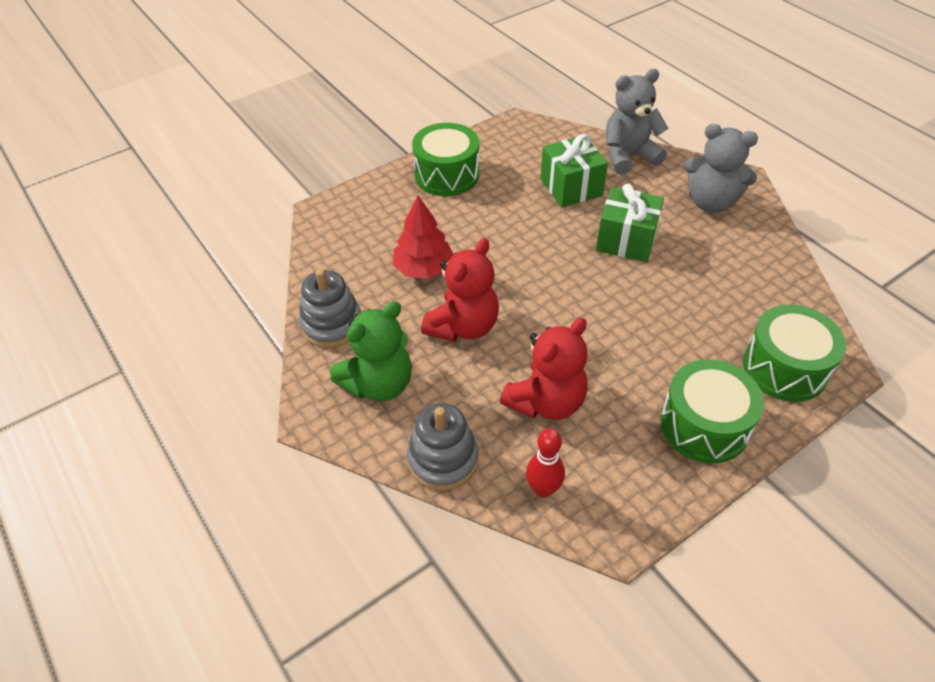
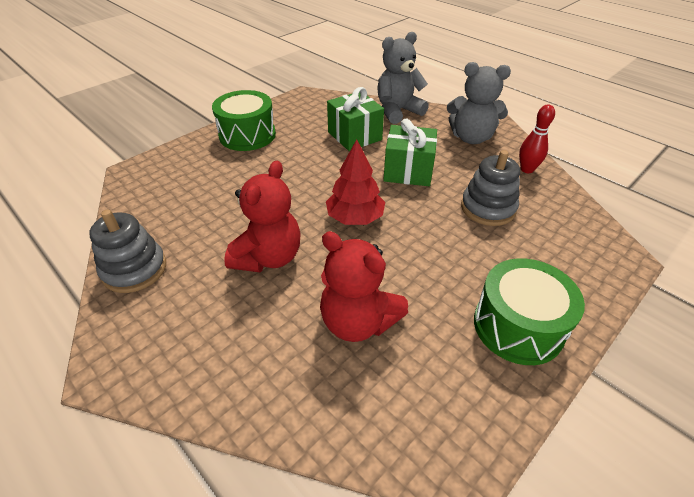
camera: 10 degrees left, 5 degrees down
(379, 384) = (182, 324): green teddy bear -> none
(424, 269) = (228, 210): red tree -> red tree (355, 218)
(443, 459) = (253, 400): grey stacking toy -> grey stacking toy (488, 208)
(543, 489) = (368, 420): red bowling pin -> red bowling pin (527, 169)
(546, 402) = (358, 321): red teddy bear -> red teddy bear turned 90 degrees clockwise
(784, 368) = (574, 262): green drum -> none

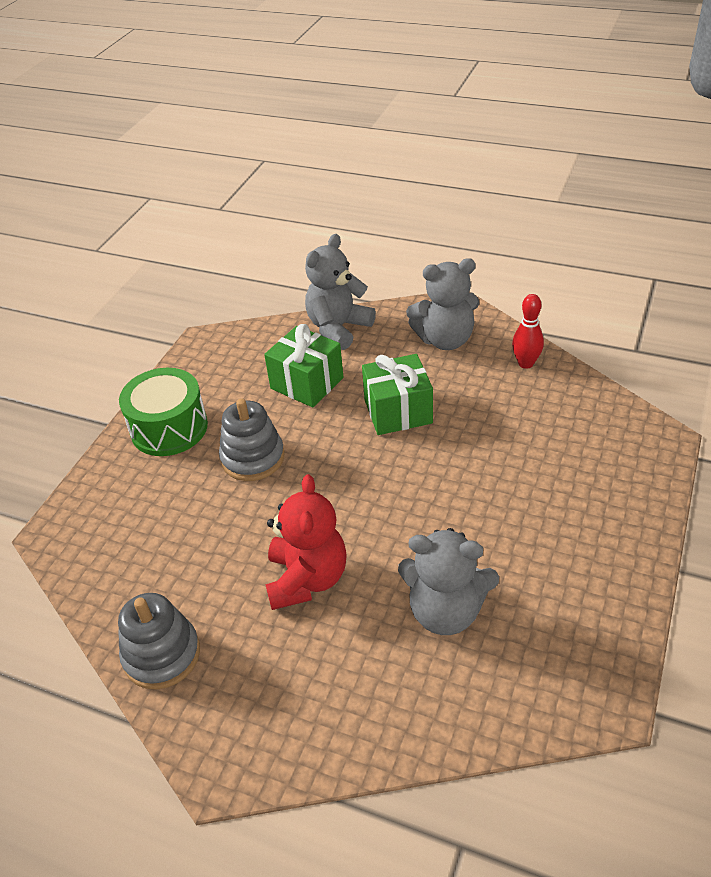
camera: 20 degrees left, 0 degrees up
(355, 218) = (373, 494): red tree -> none
(358, 321) = (445, 611): red teddy bear -> grey teddy bear
(488, 208) = (508, 429): grey stacking toy -> grey stacking toy (253, 458)
(518, 326) = (597, 552): green drum -> none

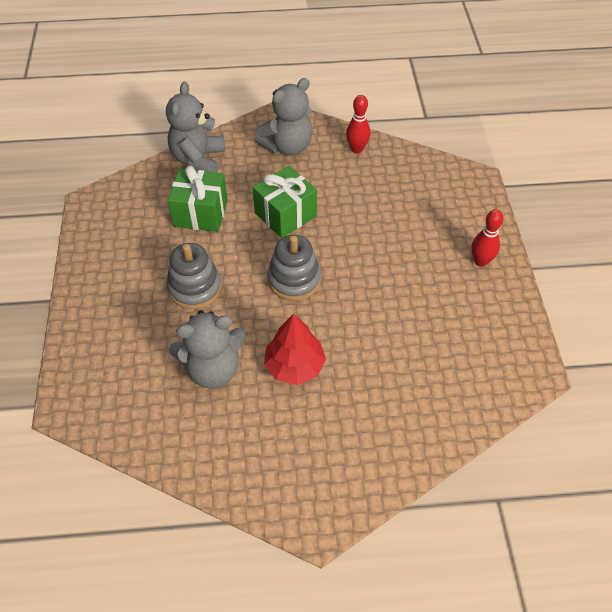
camera: 30 degrees left, 10 degrees up
(162, 655) = (221, 464): grey stacking toy -> grey stacking toy (294, 279)
(169, 428) = (108, 286): green drum -> none
(307, 579) = (294, 365): red teddy bear -> red tree
(445, 611) = (404, 351): grey teddy bear -> grey teddy bear (213, 369)
(610, 538) = (480, 261): none -> red bowling pin

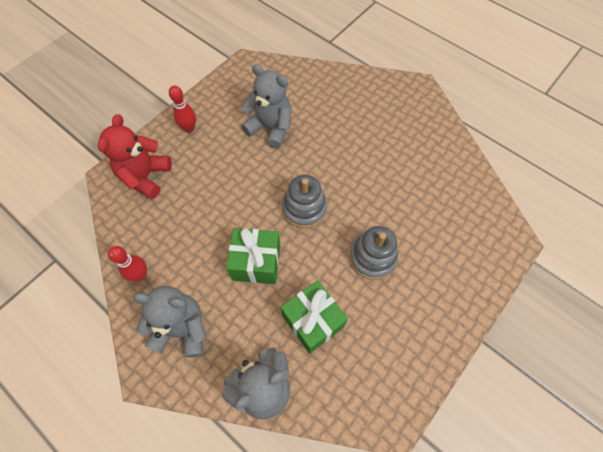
camera: 135 degrees left, 10 degrees up
(213, 369) = (406, 193): grey teddy bear -> grey teddy bear (270, 128)
(294, 365) = (358, 158): red tree -> none
(451, 200) = (145, 176): none -> red teddy bear

